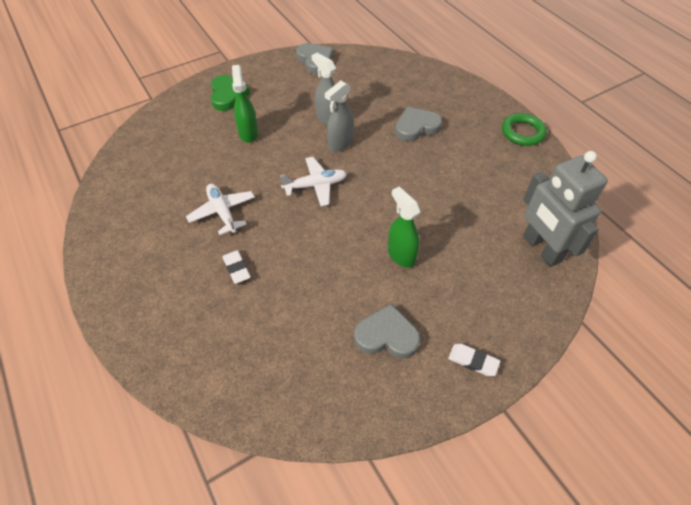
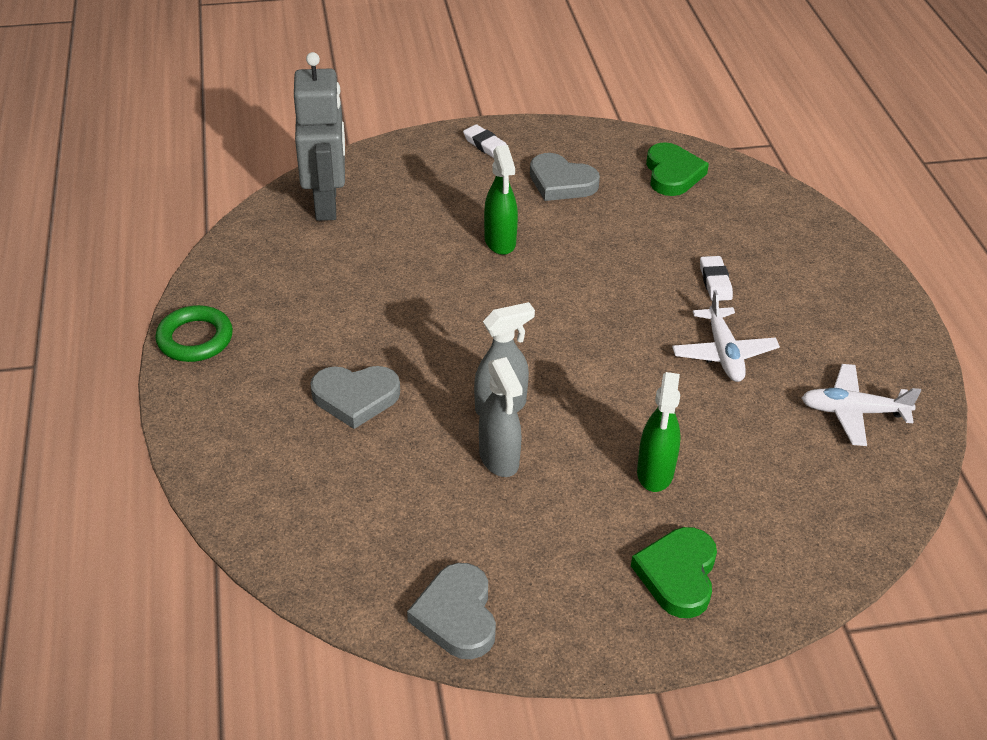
camera: 160 degrees left, 10 degrees down
(296, 384) = (672, 174): none -> green heart
(315, 185) = (572, 352): white plane -> white plane (853, 412)

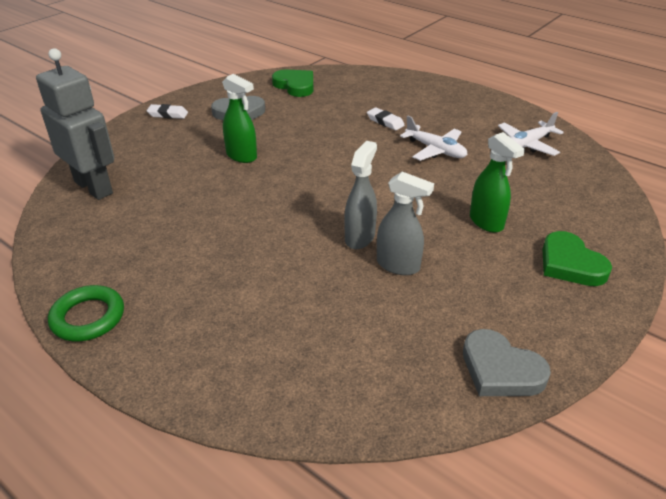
camera: 40 degrees left, 5 degrees down
(355, 398) = (262, 285): grey heart -> none

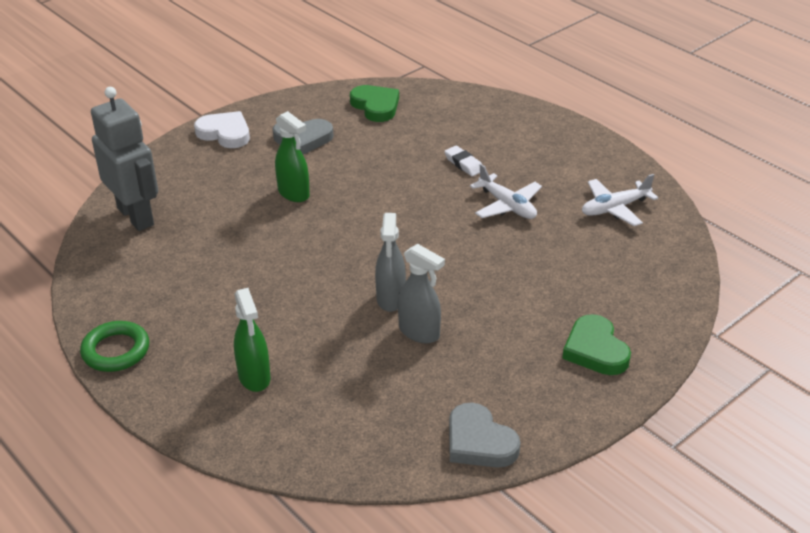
camera: 10 degrees right, 0 degrees up
(168, 114) = (225, 133): white eraser -> white heart
(360, 237) = (391, 299): grey spray bottle -> grey spray bottle turned 150 degrees clockwise
(486, 222) = (528, 296): green spray bottle -> green spray bottle (254, 377)

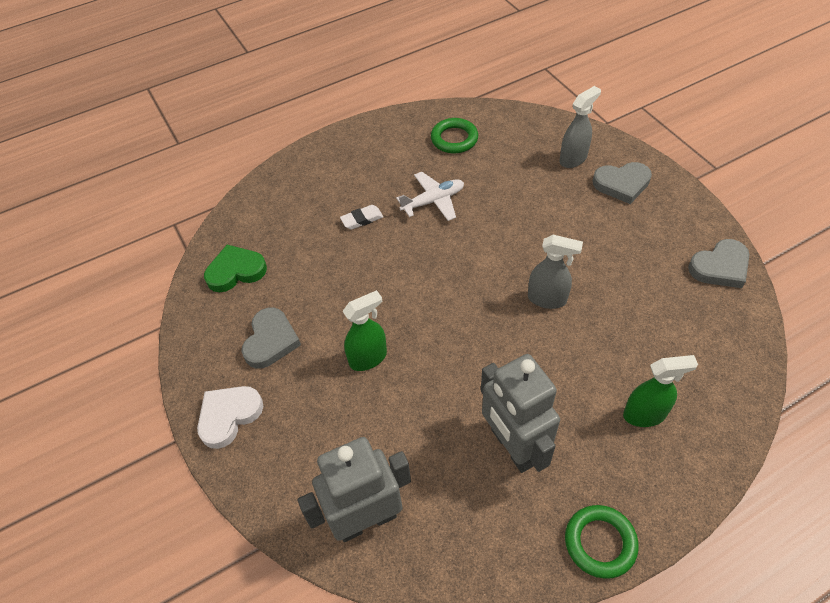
camera: 75 degrees left, 15 degrees up
(209, 290) = (513, 447): none -> grey robot
(419, 332) = (593, 285): grey spray bottle -> grey spray bottle (573, 159)
(595, 350) = (622, 184): green heart -> grey heart
(614, 208) = (454, 139): white plane -> green ring

